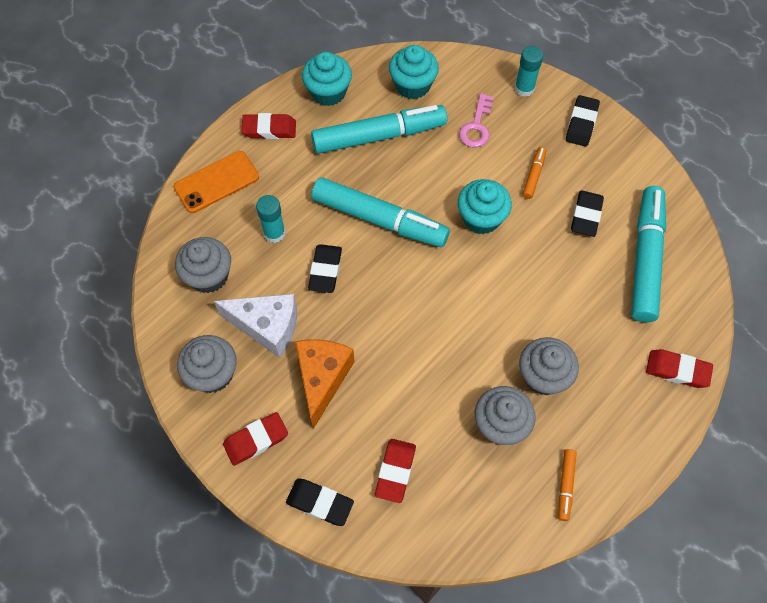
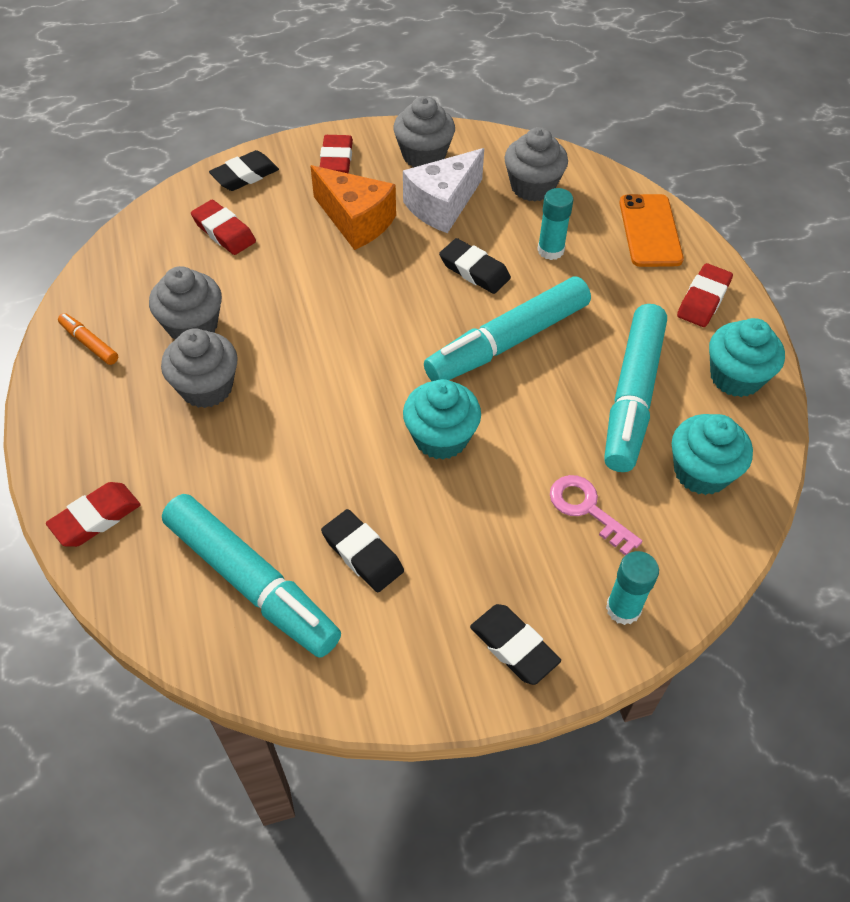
camera: 120 degrees right, 10 degrees down
(533, 175) = (465, 530): orange marker -> none

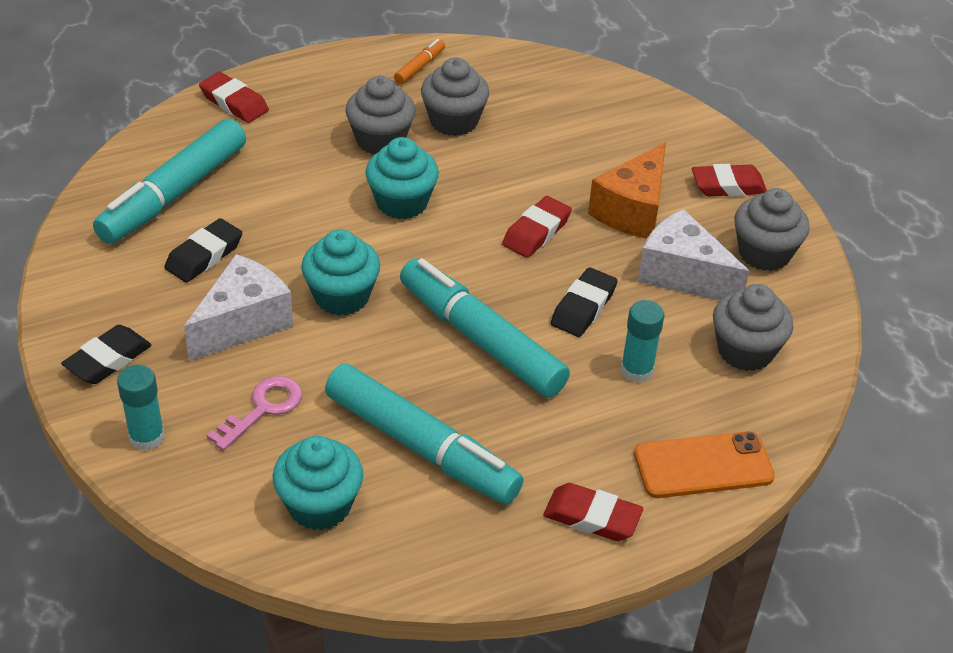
camera: 80 degrees right, 10 degrees down
(224, 232) = (585, 122): red eraser -> red eraser (536, 232)
(245, 175) = (675, 125): black eraser -> none
(470, 521) = (243, 323): none -> white cheese
(633, 396) = (421, 446): turquoise marker -> turquoise marker turned 150 degrees counterclockwise
(735, 377) = (467, 544): turquoise cupcake -> turquoise cupcake (402, 203)

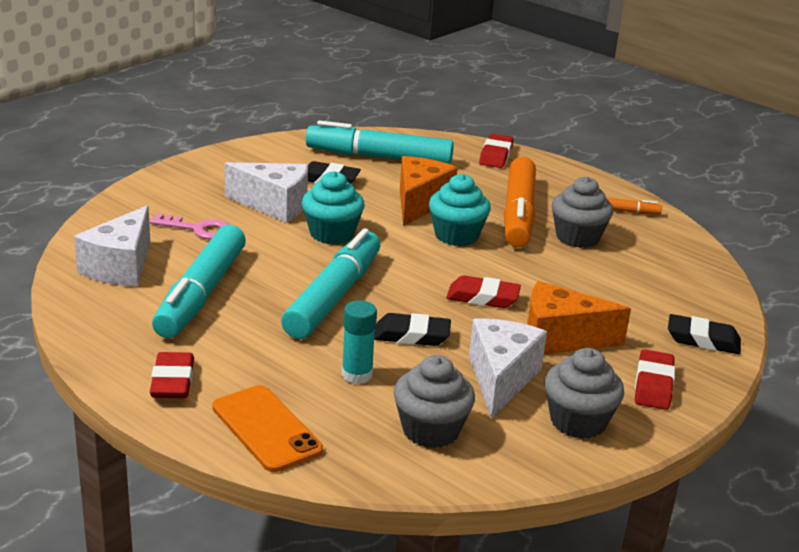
camera: 65 degrees right, 15 degrees down
(108, 360) = (206, 172): black eraser -> black eraser (703, 340)
(147, 437) = (146, 198): turquoise glue stick -> none
(312, 203) = (419, 203): none -> orange cheese
(319, 505) = (120, 267): turquoise cupcake -> white cheese
(380, 140) = (518, 213): grey cupcake -> orange marker
(728, 186) = (653, 385): red eraser -> red eraser turned 45 degrees clockwise

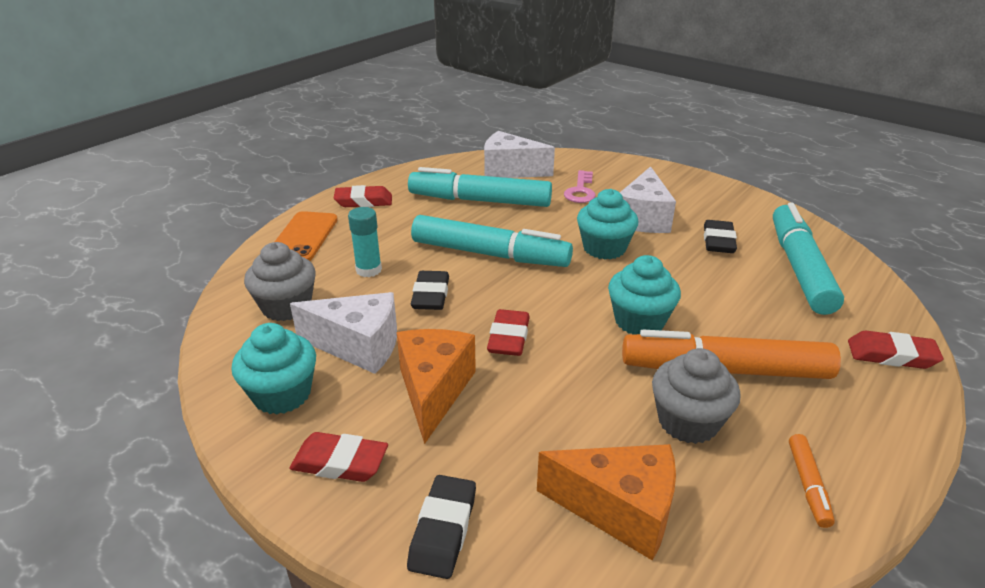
camera: 90 degrees right, 5 degrees up
(266, 429) = (303, 237): orange phone -> orange phone turned 45 degrees counterclockwise
(419, 203) = (702, 296): orange cheese -> orange cheese (619, 510)
(578, 421) = (282, 394): grey cupcake -> turquoise cupcake

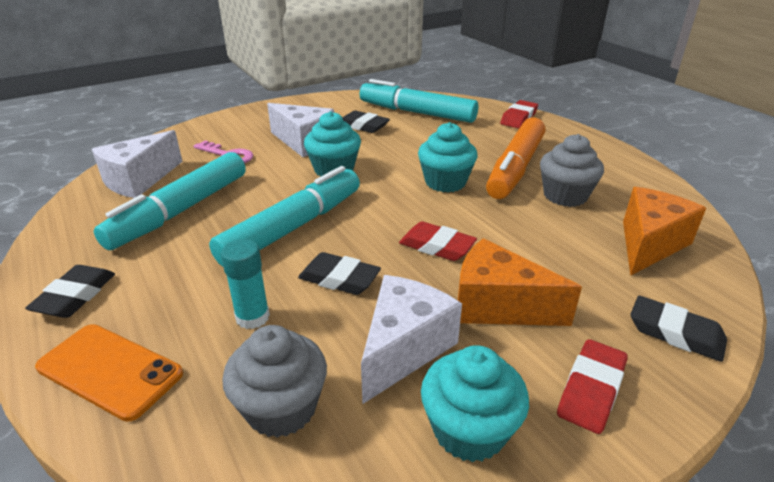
camera: 70 degrees left, 0 degrees up
(363, 201) = (75, 296): red eraser -> black eraser
(808, 485) = (625, 175): orange marker -> none

